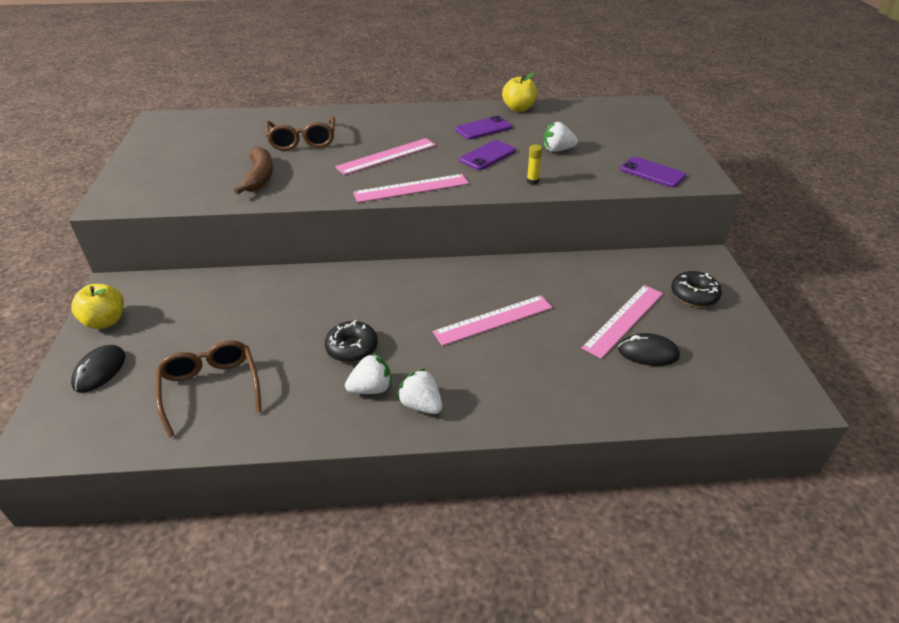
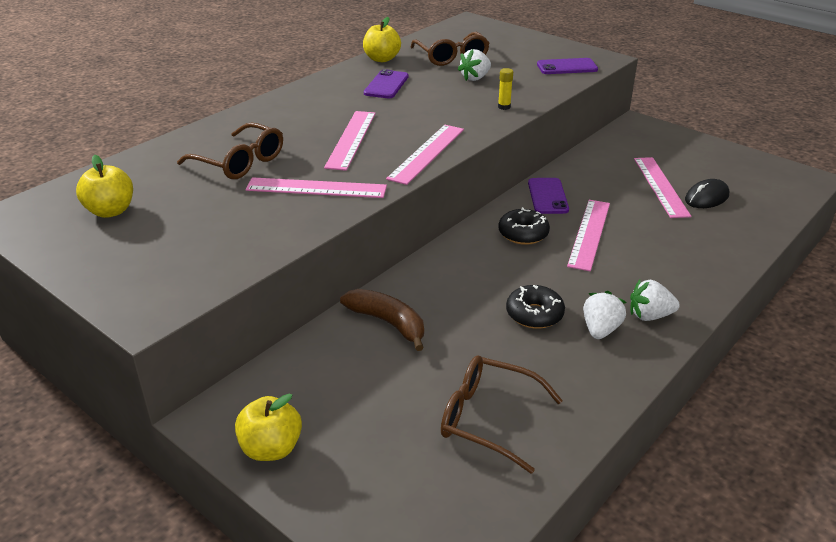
camera: 45 degrees left, 5 degrees down
(100, 371) = (358, 485): black mouse -> none
(198, 139) = (110, 211): none -> yellow apple
(259, 177) = (268, 210): brown banana -> brown banana (388, 323)
(307, 177) = (316, 188): none -> pink ruler
(487, 156) = (433, 103): purple phone -> purple phone (548, 196)
(573, 126) = (451, 57): none -> brown glasses
(694, 295) = (669, 149): black donut -> black donut (523, 234)

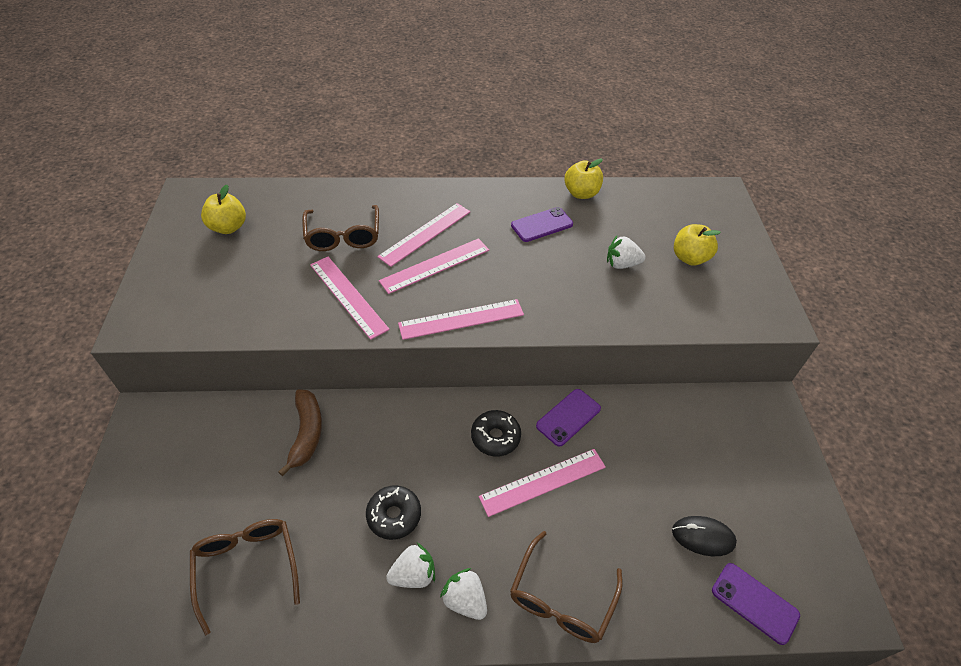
camera: 45 degrees right, 15 degrees up
(271, 448) = (135, 465): yellow apple -> yellow apple (689, 258)
(451, 57) = (640, 226): brown glasses -> brown glasses (561, 598)
(504, 107) = (593, 314): yellow glue stick -> none
(567, 67) = (724, 306): purple phone -> purple phone (754, 603)
(660, 186) = (679, 488): pink ruler -> pink ruler (425, 234)

